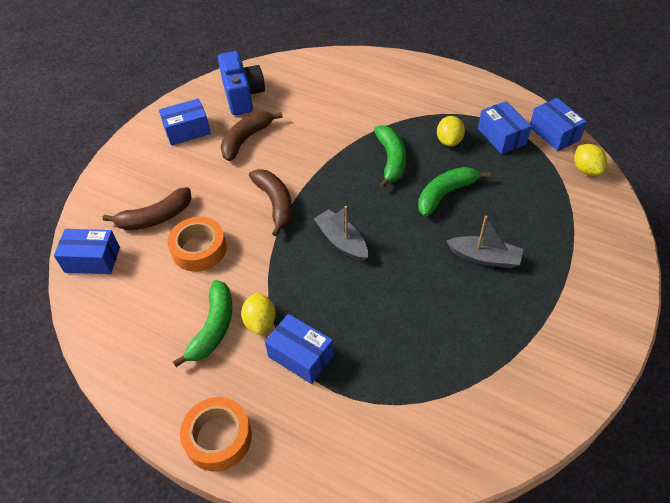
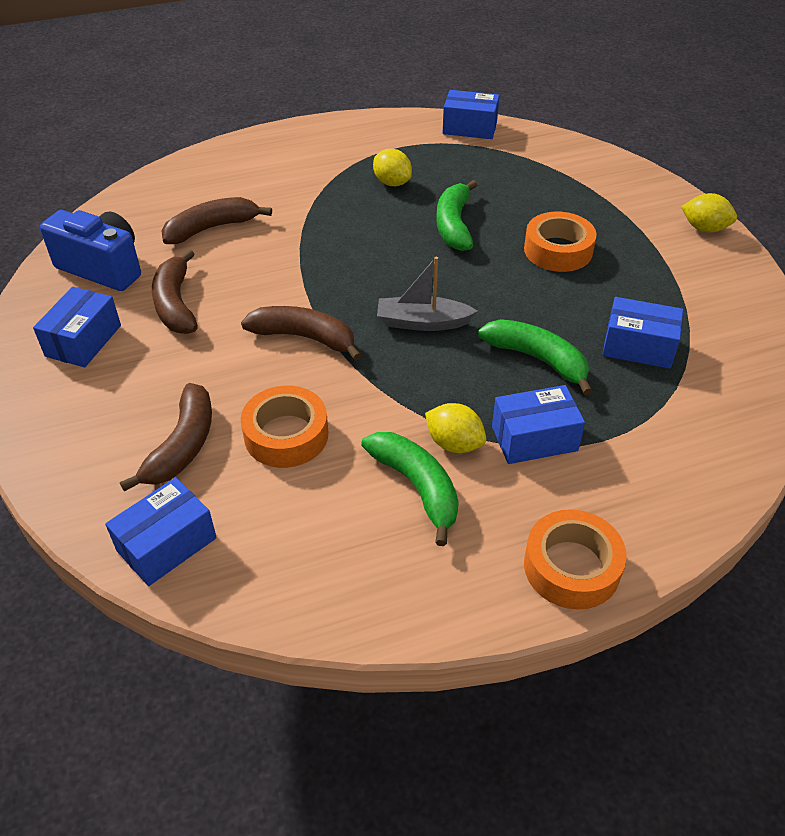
camera: 50 degrees left, 5 degrees down
(317, 106) = (212, 228): none -> brown banana
(391, 160) = (363, 229): green banana -> green banana (538, 359)
(484, 257) = (558, 250): grey boat -> orange tape
(501, 136) = (431, 154): blue box -> blue box (638, 347)
(586, 169) = (533, 140): yellow lemon -> yellow lemon (704, 228)

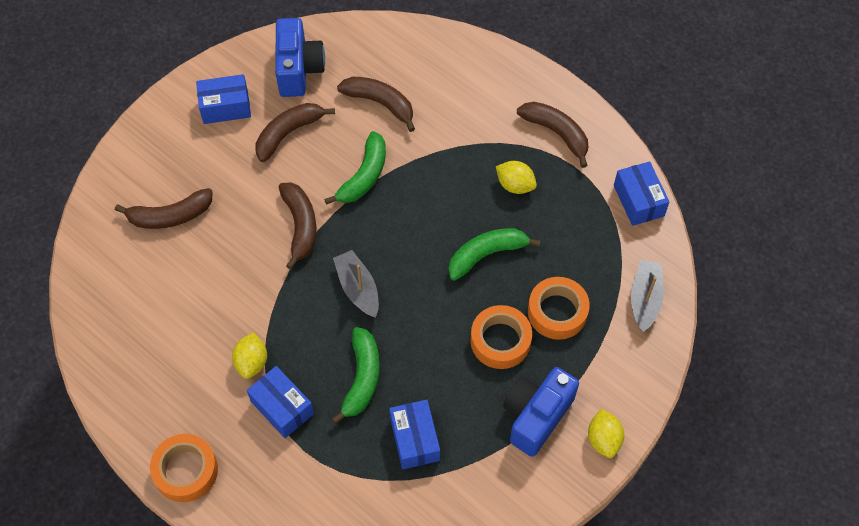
camera: 60 degrees right, 15 degrees up
(167, 544) = (97, 253): blue box -> none
(286, 435) = (208, 265): orange tape -> orange tape (557, 312)
(359, 142) = (556, 133): none -> brown banana
(392, 183) = (515, 185): yellow lemon -> yellow lemon turned 75 degrees counterclockwise
(417, 487) = (204, 358): green banana -> green banana (364, 176)
(572, 158) = (645, 299): none -> grey boat
(657, 258) = (536, 416): none -> blue camera

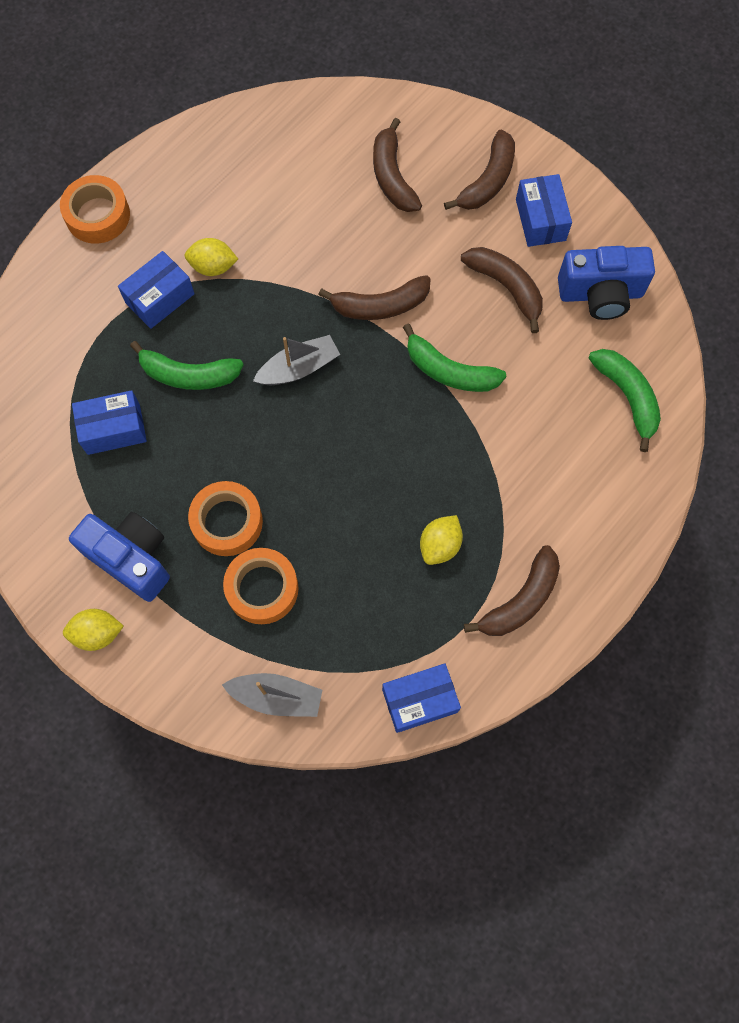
camera: 90 degrees right, 10 degrees up
(380, 103) = (555, 387): brown banana -> brown banana (487, 181)
(486, 255) = (341, 509): green banana -> green banana (627, 397)

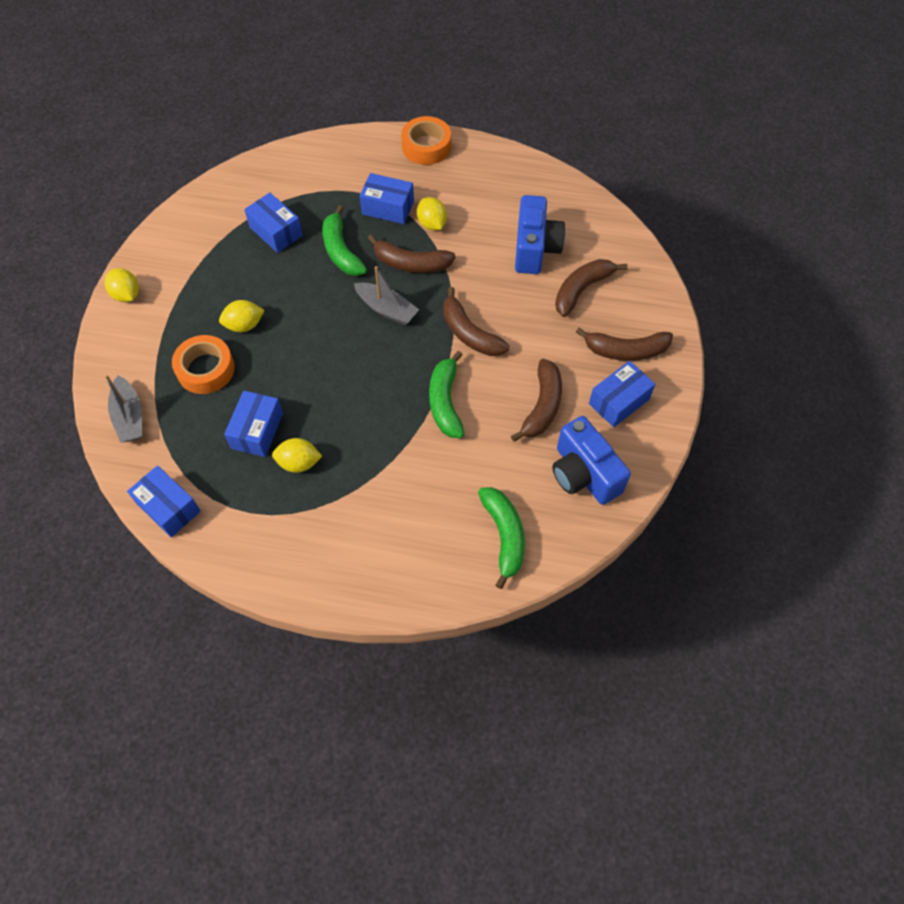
camera: 60 degrees right, 10 degrees down
(131, 559) = (188, 286): blue camera -> blue camera (535, 249)
(227, 522) = (244, 325): orange tape -> yellow lemon
(376, 569) = (257, 431): none -> blue box
(520, 600) = (283, 539): brown banana -> brown banana (411, 263)
(627, 397) = (504, 536): green banana -> green banana turned 45 degrees counterclockwise

